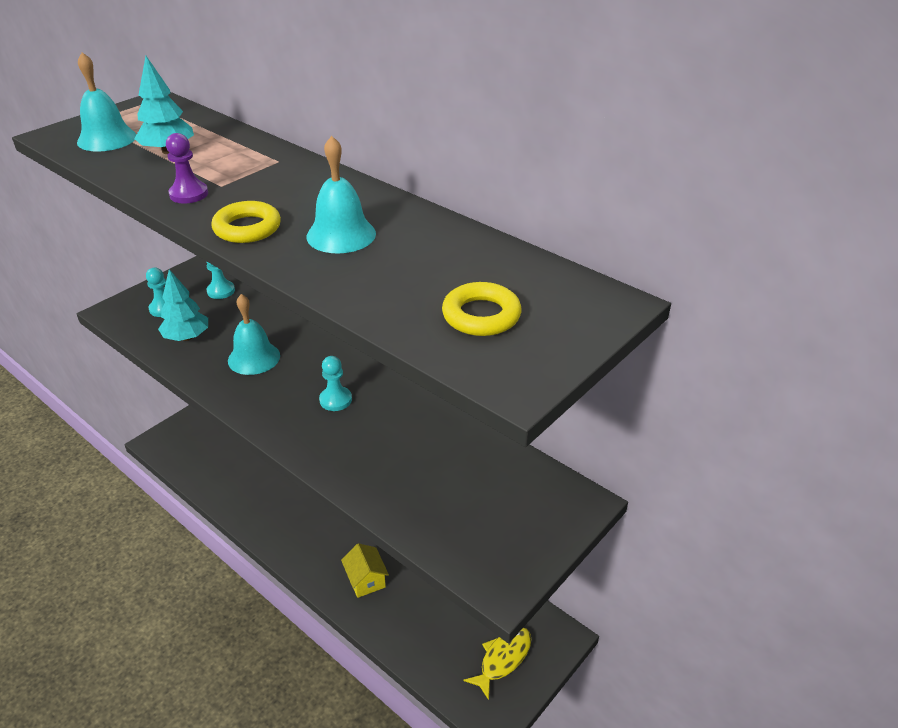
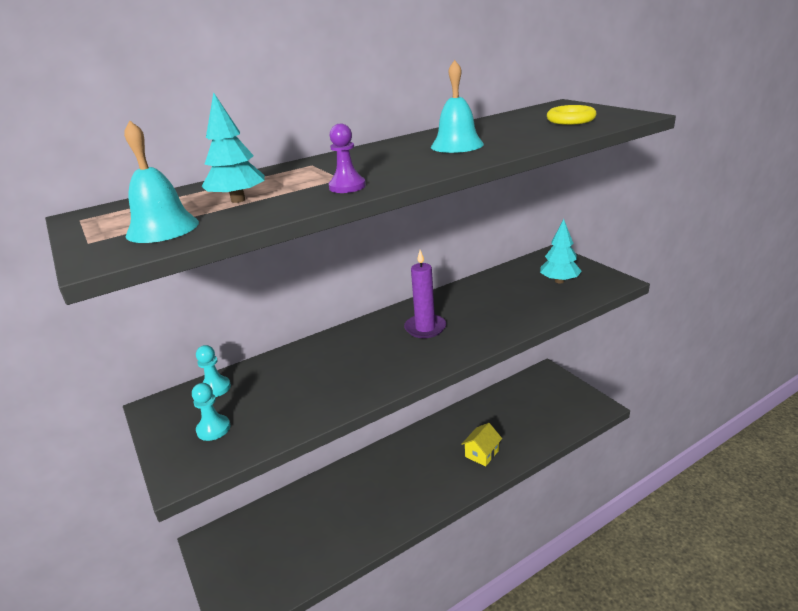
camera: 70 degrees left, 10 degrees down
(187, 337) = (282, 410): turquoise tree -> turquoise tree (559, 281)
(247, 228) = (428, 167): yellow ring -> none
(254, 358) = (345, 367): turquoise bell -> none
(335, 400) = (425, 328): turquoise pawn -> purple candle
(366, 580) = (482, 454): yellow house -> yellow house turned 45 degrees counterclockwise
(503, 659) = (560, 396): yellow fish -> none

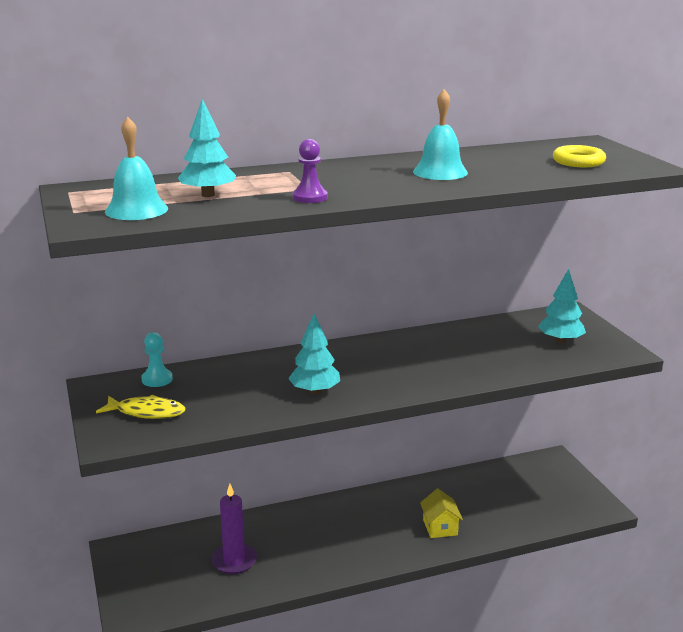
camera: 10 degrees right, 5 degrees down
(213, 429) = (146, 412): turquoise pawn -> yellow fish
(371, 372) = (315, 391): none -> turquoise tree
(425, 328) = (388, 362): purple candle -> purple candle (234, 561)
(482, 454) = (440, 527): yellow house -> yellow house turned 60 degrees counterclockwise

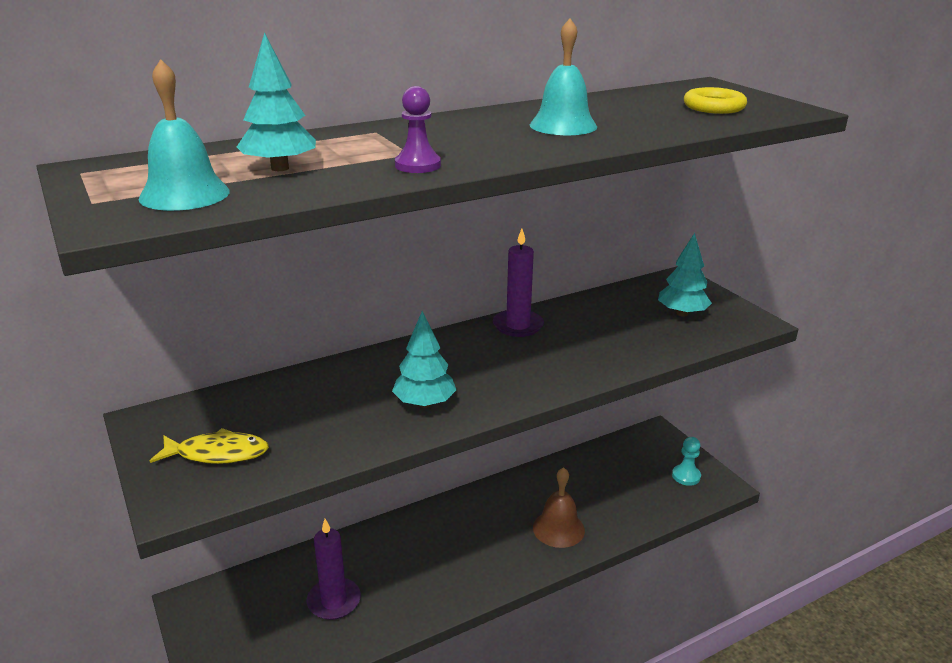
camera: 10 degrees left, 5 degrees up
(157, 379) = (223, 404): turquoise pawn -> turquoise pawn (686, 476)
(410, 340) = (518, 326): none -> purple candle
(440, 527) = (558, 528): yellow house -> brown bell

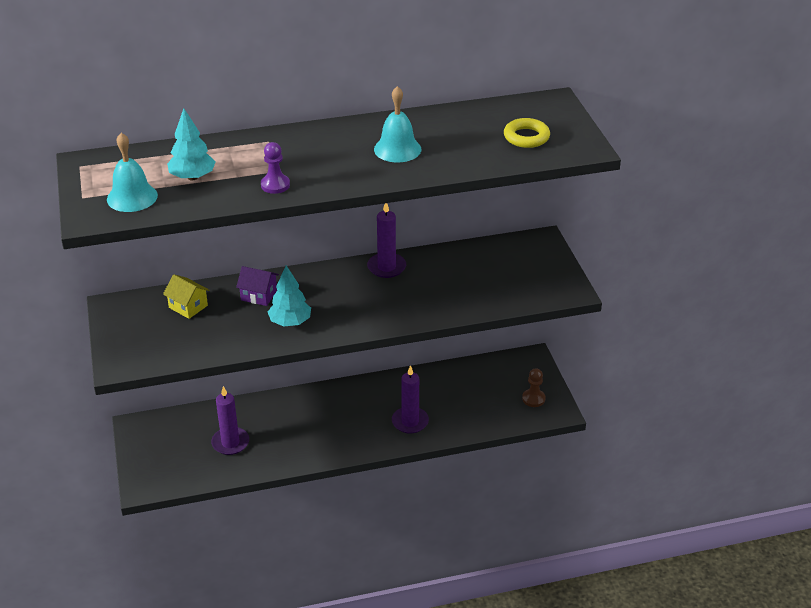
camera: 15 degrees right, 10 degrees up
(217, 453) = (149, 337): yellow fish -> none
(266, 405) = (188, 306): none -> yellow house
(365, 377) = (259, 295): none -> purple house
(558, 528) = (410, 422): brown bell -> purple candle
(682, 313) = (519, 275): turquoise tree -> none
(686, 476) = (533, 399): turquoise pawn -> brown pawn

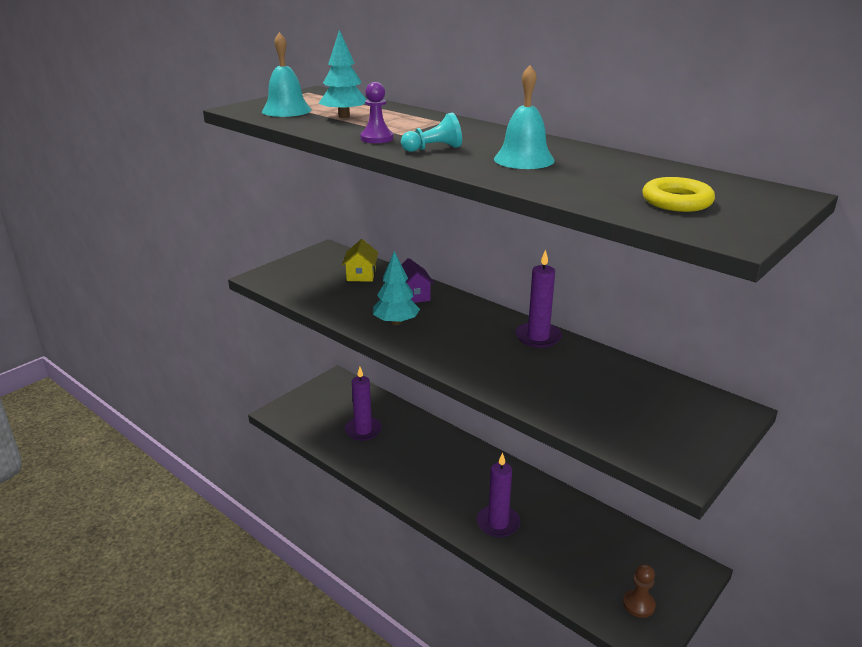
camera: 55 degrees right, 10 degrees down
(331, 172) = (433, 149): none -> turquoise pawn

